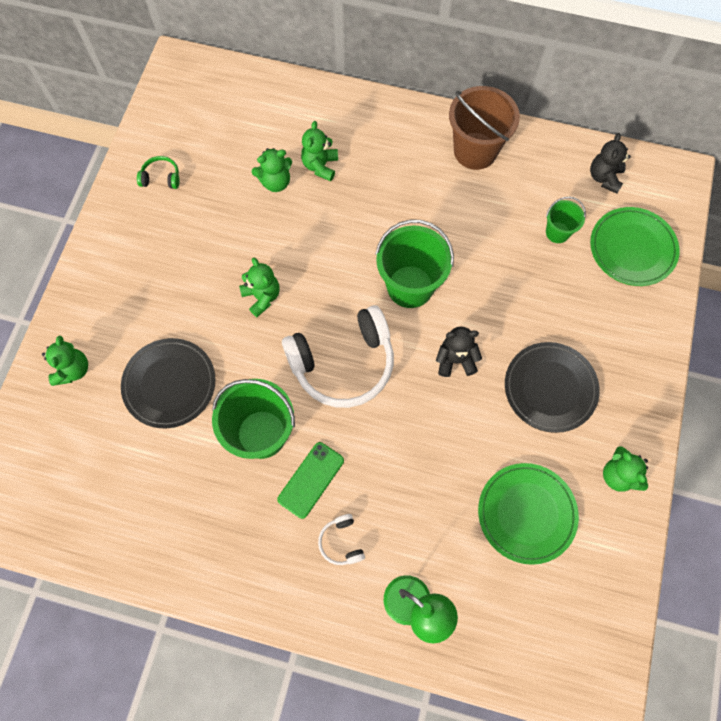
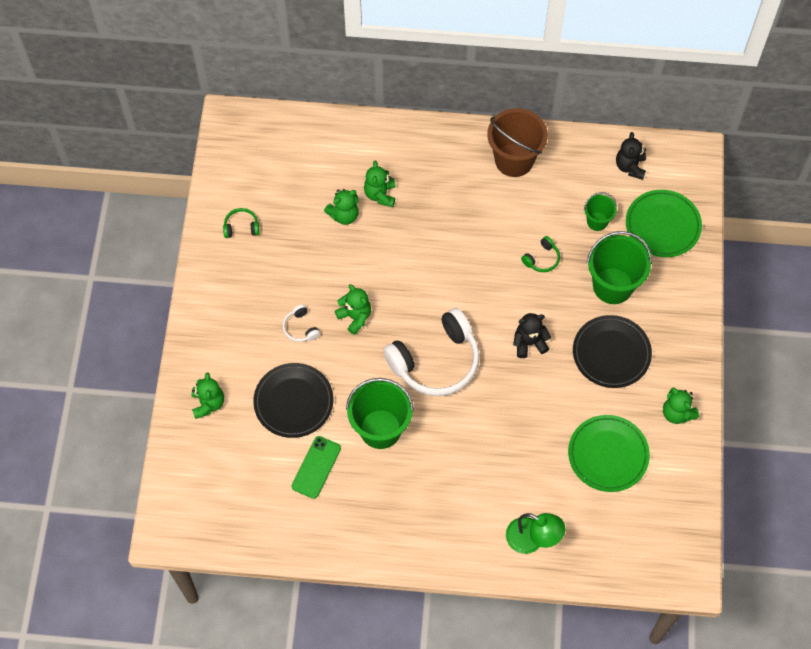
camera: 10 degrees left, 5 degrees down
(311, 480) = (429, 458): green phone -> green phone (316, 467)
(341, 542) = (463, 501): white headphones -> white headphones (300, 328)
(410, 286) = (479, 288): green bucket -> green bucket (612, 286)
(487, 265) = (542, 259): none -> green headphones

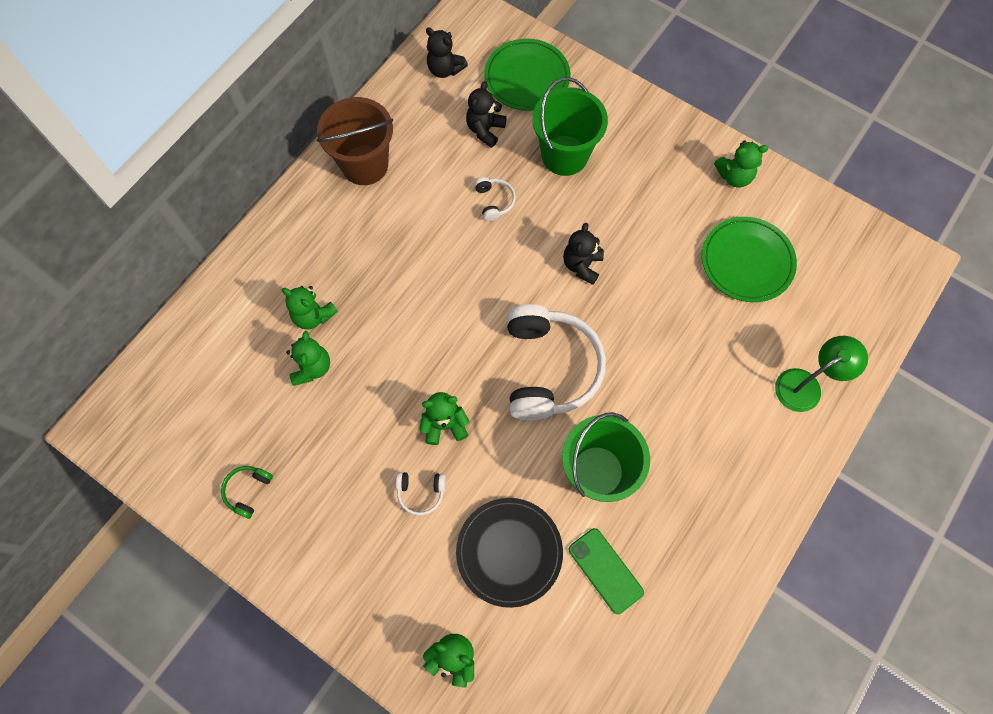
camera: 60 degrees left, 5 degrees up
(542, 259) = (494, 201): green headphones -> white headphones
(597, 221) = (485, 130): green bucket -> black teddy bear
(611, 353) = (637, 197): black plate -> none

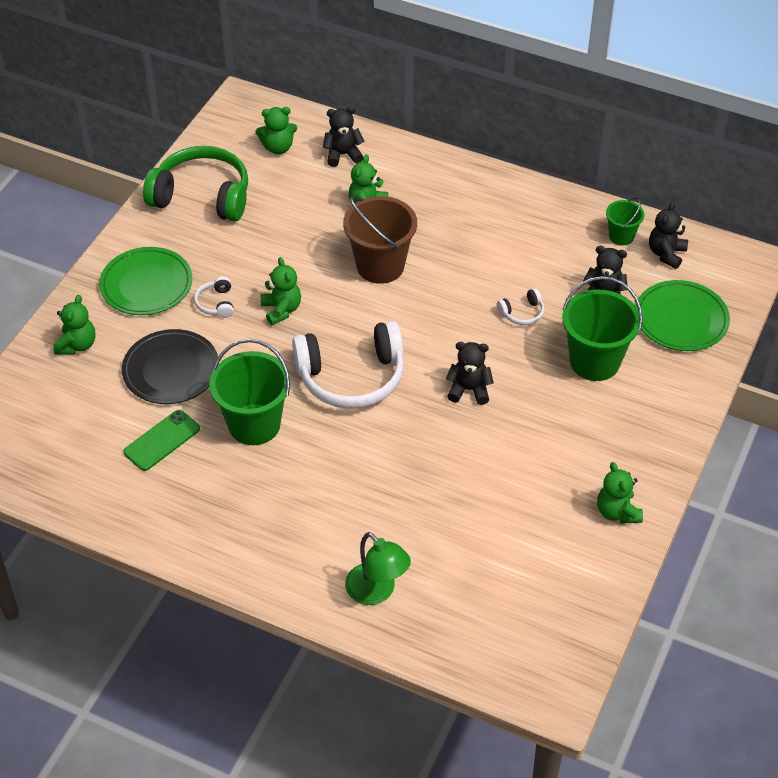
camera: 80 degrees right, 20 degrees down
(225, 328) = (343, 155): none -> black teddy bear
(248, 491) = (202, 196): green headphones -> green headphones, size x2.38
(312, 367) = (318, 214): green teddy bear -> green teddy bear (278, 148)
(365, 165) = (533, 213): brown bucket -> brown bucket (380, 266)
(414, 99) = (621, 236): none -> green bucket
(747, 261) = (512, 530): green plate -> green plate (146, 285)

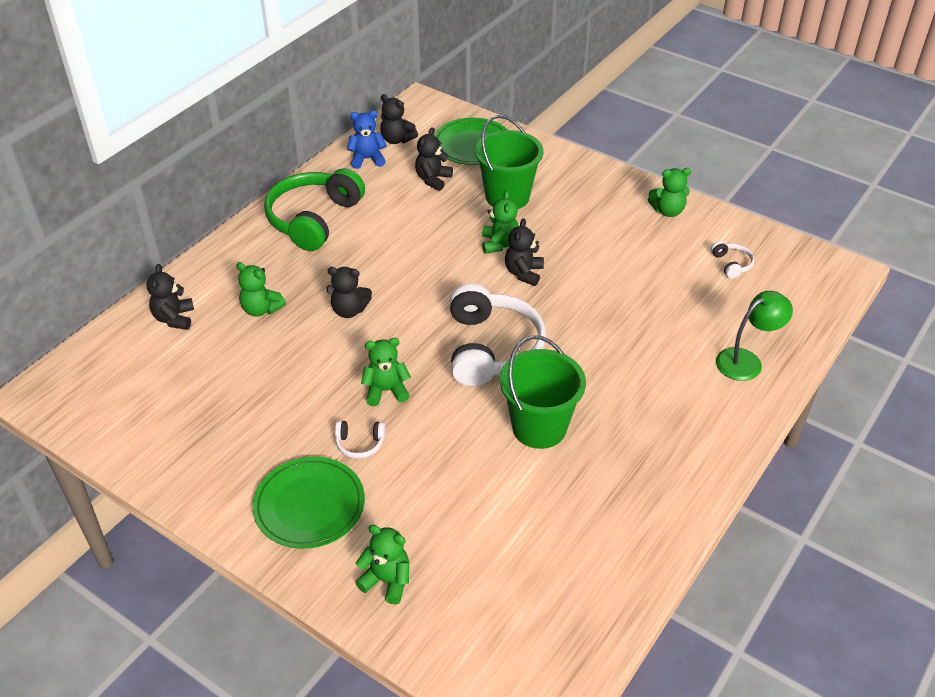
camera: 80 degrees left, 5 degrees down
(162, 440) = (548, 507): green phone -> none
(171, 370) = (449, 491): black plate -> none
(202, 196) = (183, 442): green headphones -> green headphones (313, 219)
(278, 148) = (136, 369): green teddy bear -> green teddy bear (499, 244)
(380, 266) = (349, 310): brown bucket -> black teddy bear
(522, 313) = (440, 228): white headphones -> white headphones (732, 264)
(621, 236) = (367, 159): green bucket -> blue teddy bear

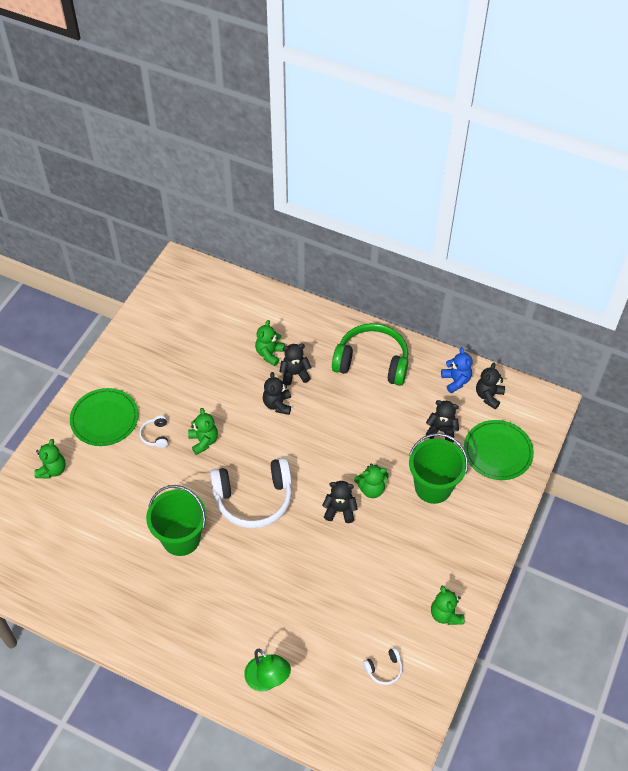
camera: 80 degrees right, 10 degrees up
(174, 318) = (252, 309): black teddy bear -> black teddy bear (294, 374)

